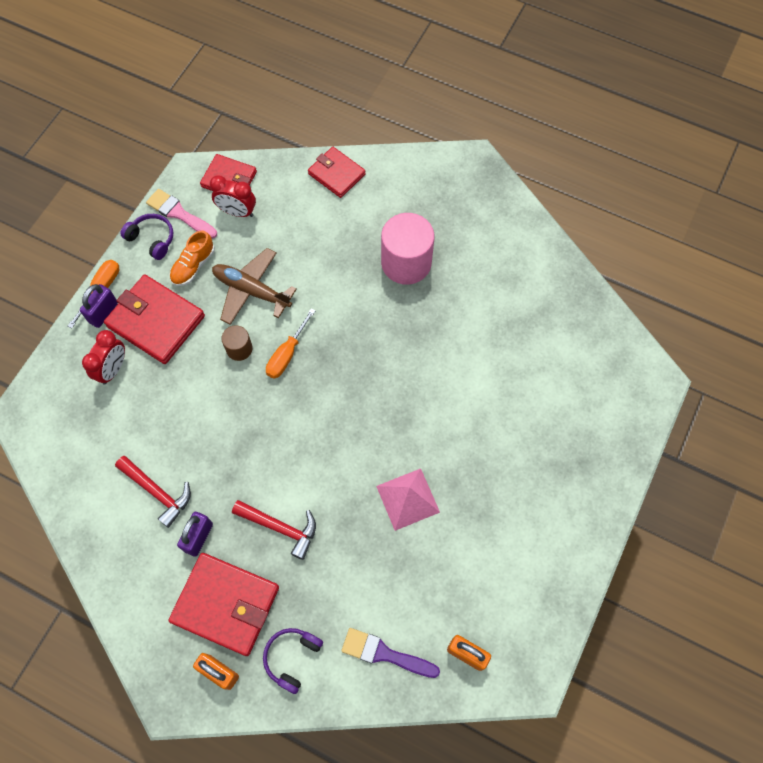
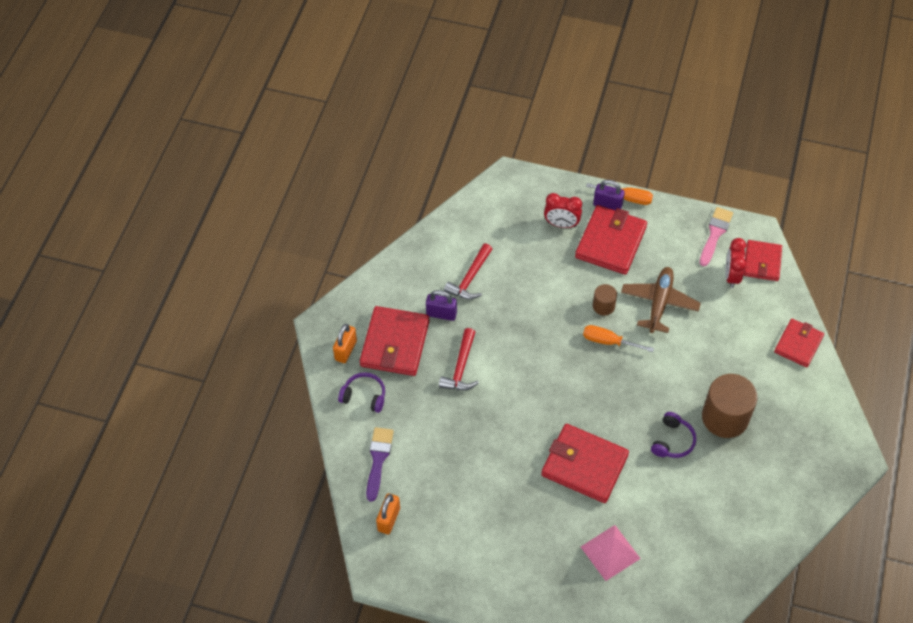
camera: 80 degrees right, 10 degrees down
(152, 239) = (684, 221): purple headphones -> purple headphones (673, 441)
(193, 266) = (669, 256): orange shoe -> none
(406, 263) = (725, 417): pink cylinder -> brown cylinder
(408, 499) = (505, 455): pink pyramid -> pink pyramid (610, 552)
(436, 415) = (584, 465): none -> red wallet

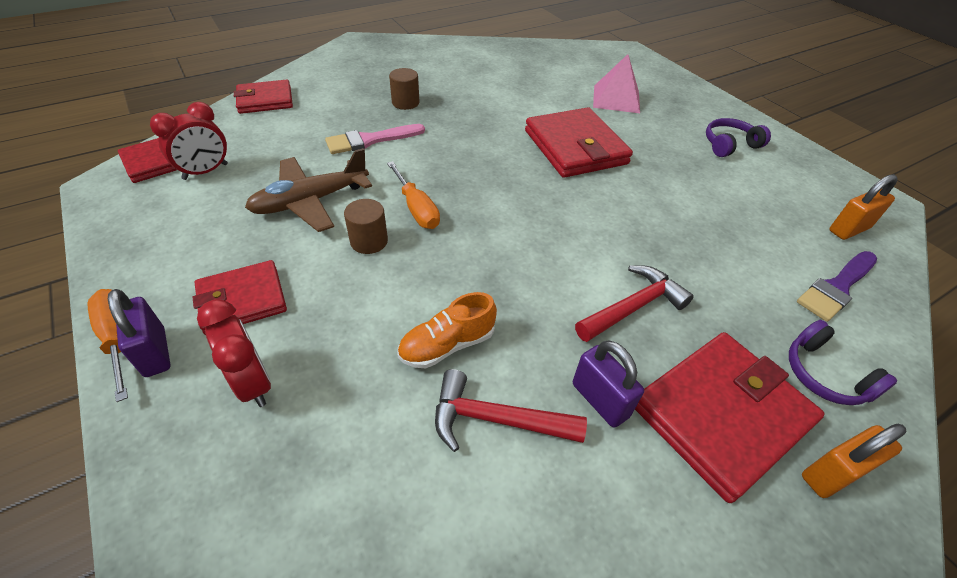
camera: 140 degrees left, 10 degrees down
(470, 278) = (496, 419): red hammer -> red hammer turned 150 degrees counterclockwise
(515, 289) = (447, 345): none -> orange shoe
(610, 242) = (242, 300): red wallet -> red wallet, size x0.63
(673, 441) = (471, 116): purple headphones -> purple headphones (729, 145)
(715, 234) = (136, 214): pink brush -> pink brush (370, 140)
(725, 417) = (405, 103): brown cylinder -> brown cylinder, size x0.50

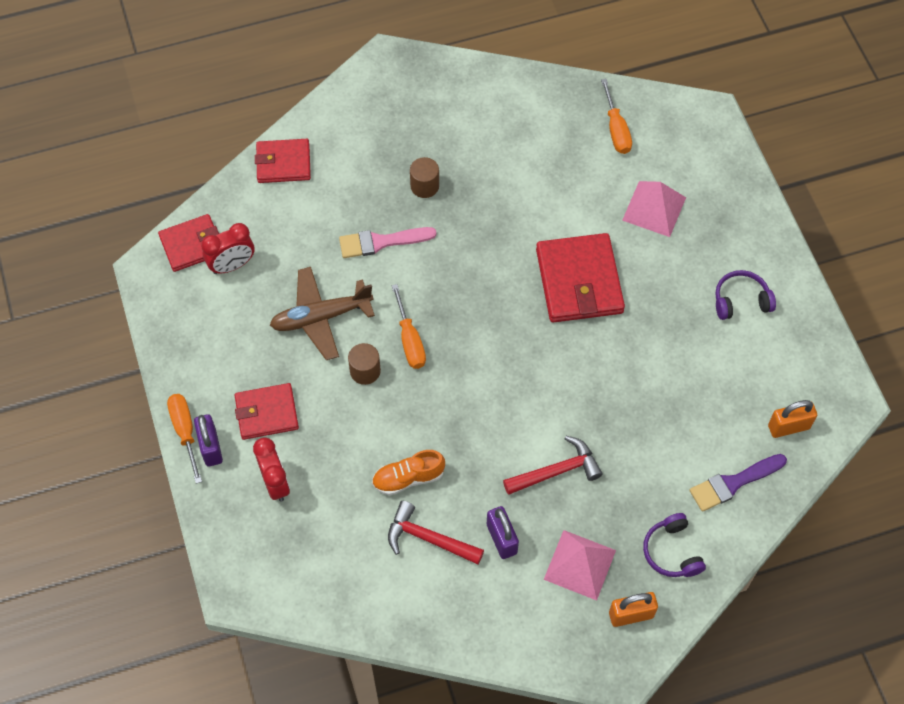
camera: 15 degrees right, 15 degrees up
(560, 62) = (616, 130): none -> orange screwdriver
(721, 415) = (580, 565): red wallet -> pink pyramid

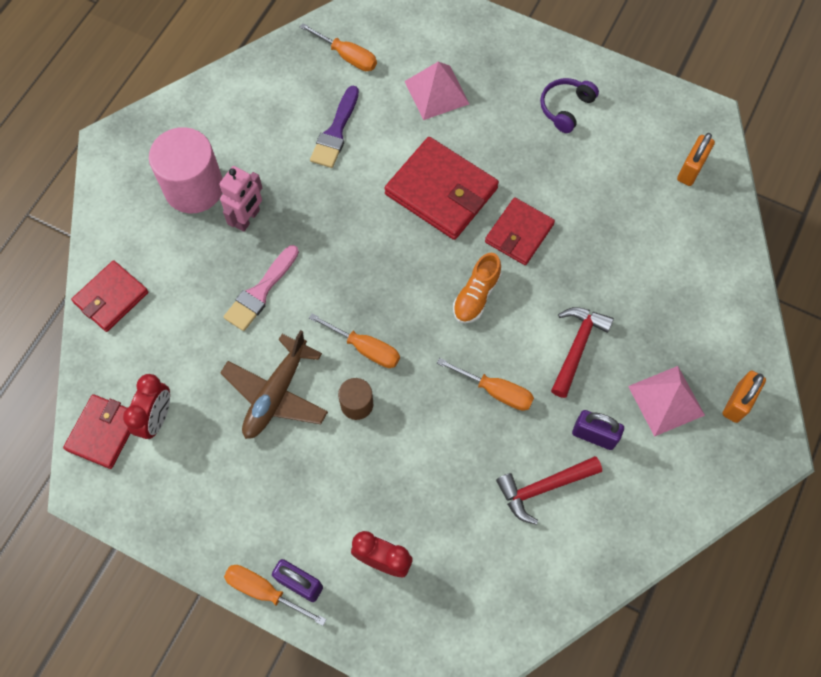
camera: 45 degrees left, 5 degrees up
(266, 413) = (315, 511): red wallet -> red wallet (519, 233)
(408, 478) = (479, 456): orange shoe -> orange shoe (476, 296)
(411, 135) = (194, 188): none -> pink cylinder
(424, 186) = (248, 219): brown cylinder -> pink robot
(467, 448) = (496, 391): none -> orange screwdriver
(671, 551) = (714, 330): purple headphones -> none
(733, 483) = (699, 242): purple brush -> purple brush (335, 132)

